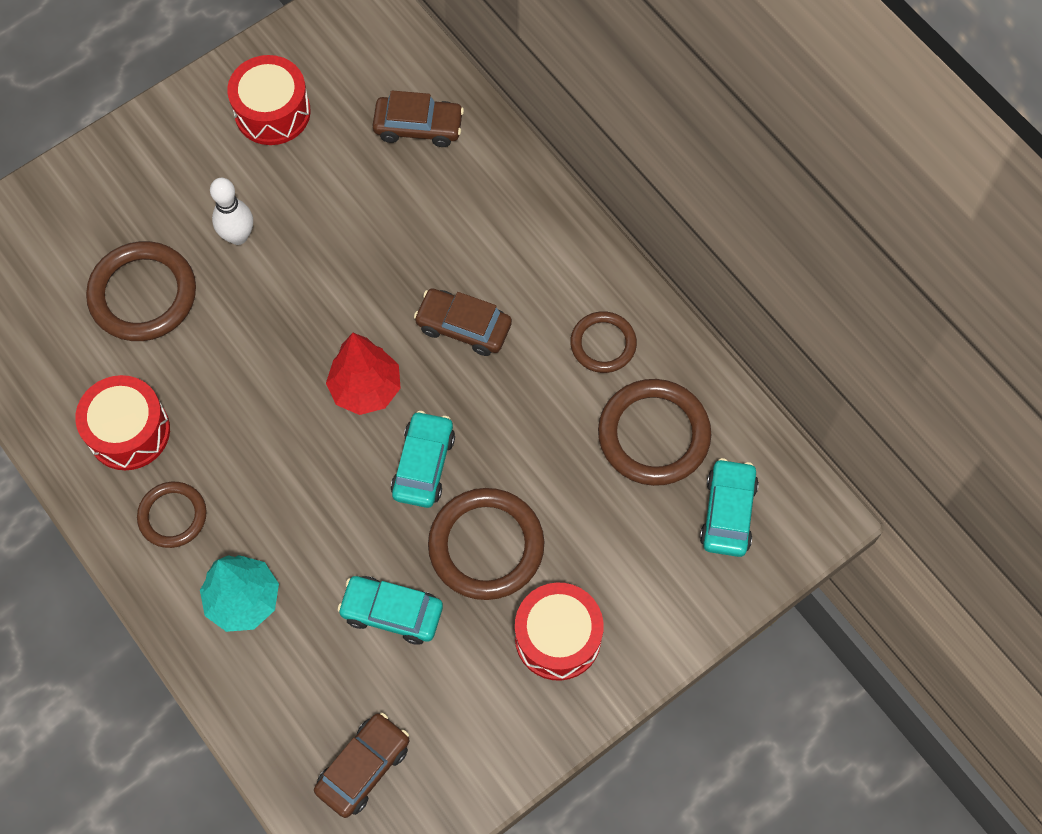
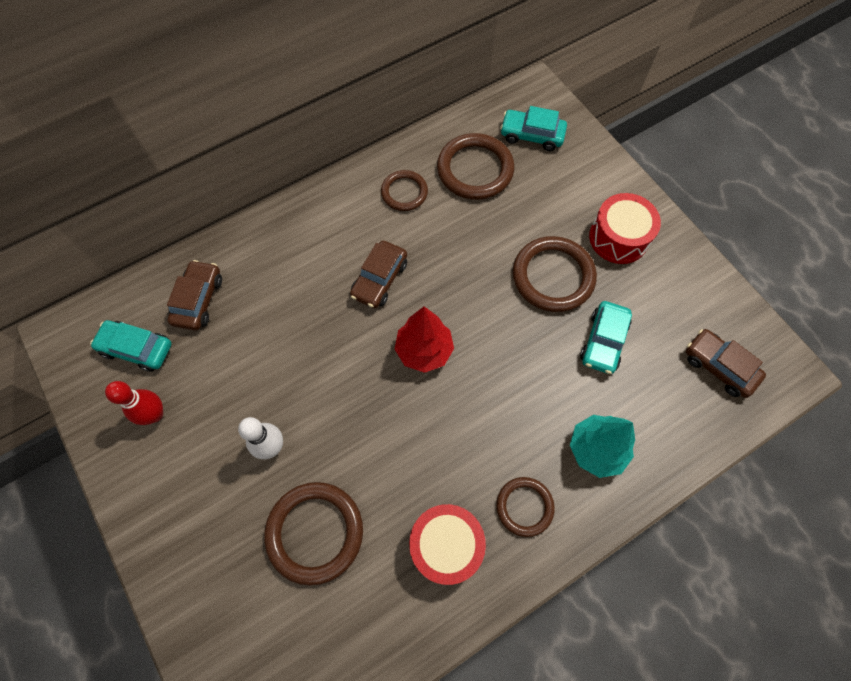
camera: 85 degrees left, 0 degrees up
(272, 112) = (155, 414): red drum -> red bowling pin
(423, 464) = (489, 313): turquoise car -> turquoise car (137, 349)

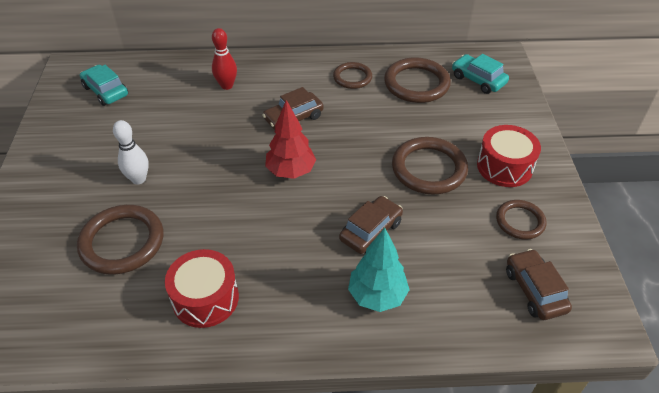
camera: 30 degrees right, 20 degrees down
(155, 414) = (84, 129): red bowling pin -> red bowling pin (227, 85)
(198, 300) = (165, 82): brown car -> brown car (371, 231)
(524, 507) = (287, 304): brown ring -> brown ring (520, 221)
(603, 341) = (440, 227): turquoise car -> none

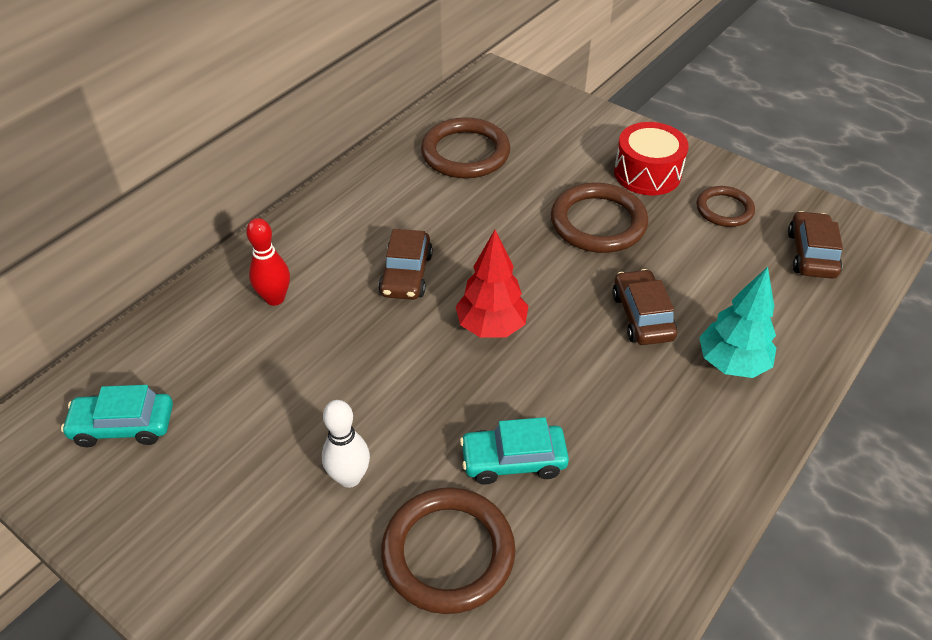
camera: 50 degrees left, 0 degrees up
(205, 298) = (616, 512): red drum -> none
(352, 77) = (396, 190): brown ring -> none
(478, 80) = (511, 112): turquoise car -> turquoise car (513, 460)
(534, 290) = (811, 254): brown car -> brown car turned 75 degrees clockwise

